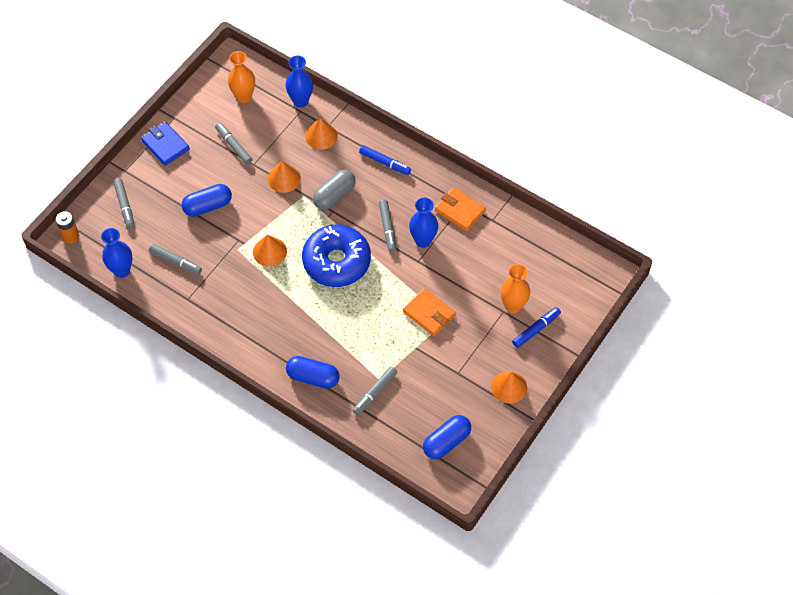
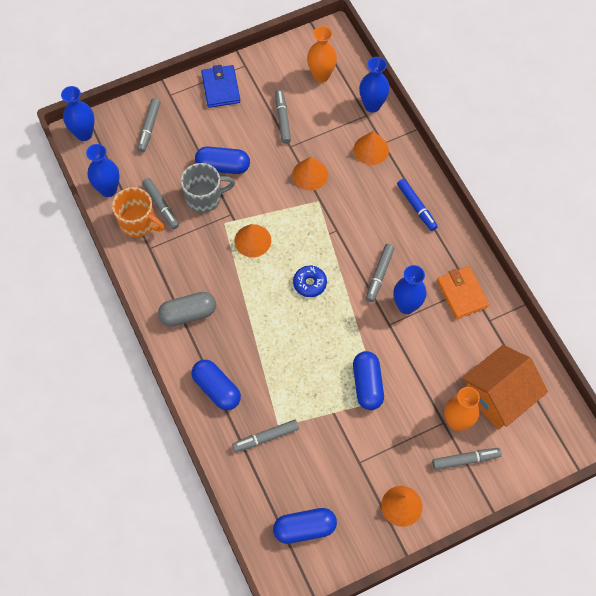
camera: 30 degrees right, 5 degrees up
(71, 236) = (84, 134): orange battery -> blue vase
(165, 284) = (138, 223): none -> orange mug
(208, 238) = (205, 198): none -> grey mug
(334, 195) = (348, 216): grey capsule -> grey capsule (188, 314)
(336, 261) = (309, 283): blue donut -> blue donut, size x0.45
(429, 314) = (367, 385): orange wallet -> blue capsule
(532, 271) = (498, 396): none -> orange house
(536, 329) = (465, 460): blue marker -> grey marker

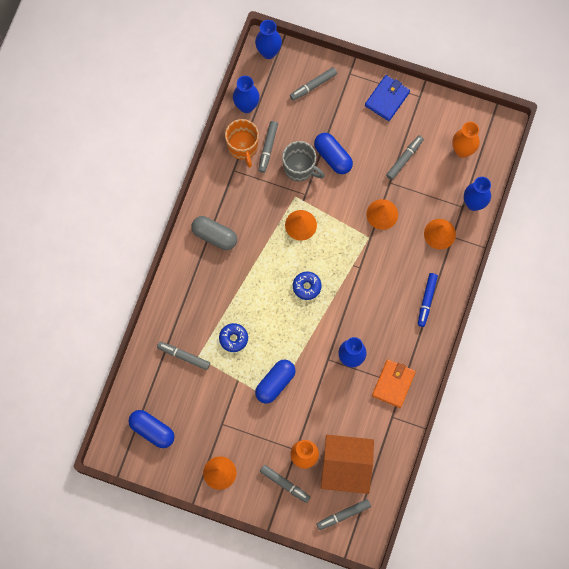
camera: 45 degrees right, 10 degrees up
(216, 389) = (185, 299): blue capsule -> none
(293, 382) = (233, 338): none -> blue donut
(379, 275) = (355, 322): grey marker -> grey marker (343, 515)

